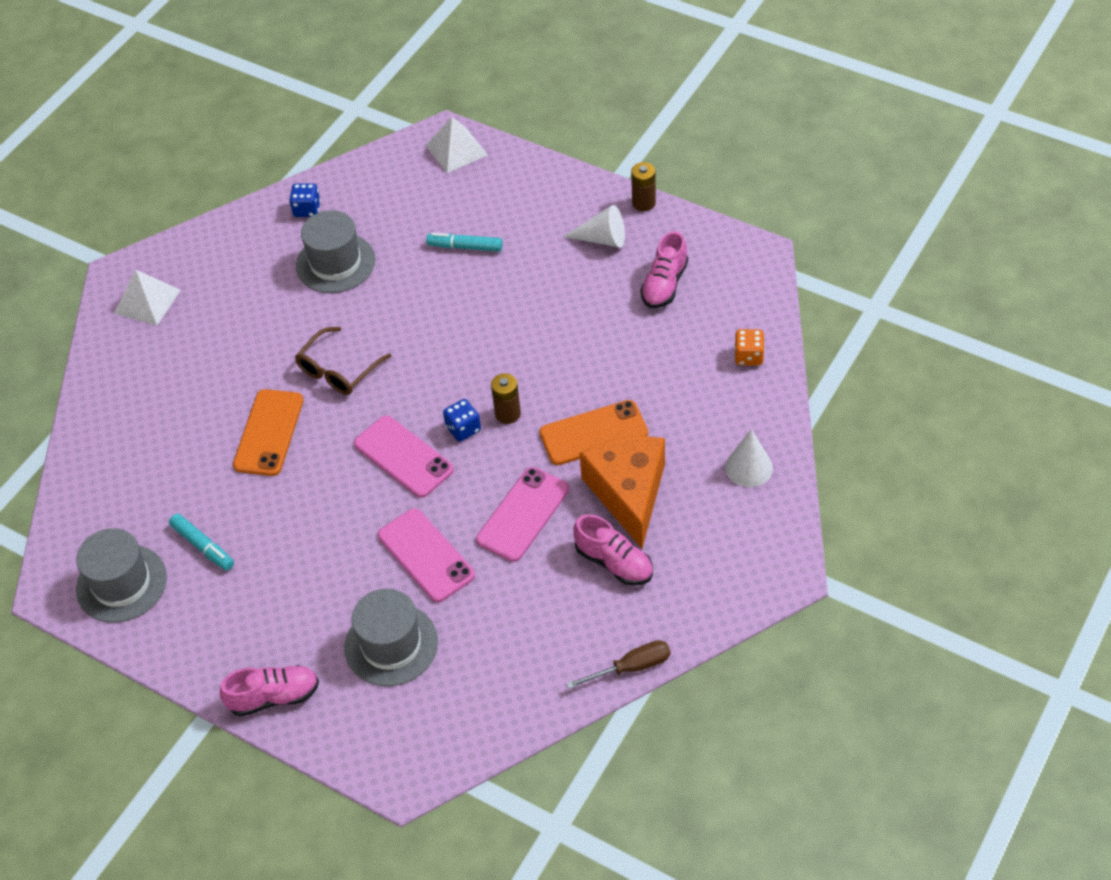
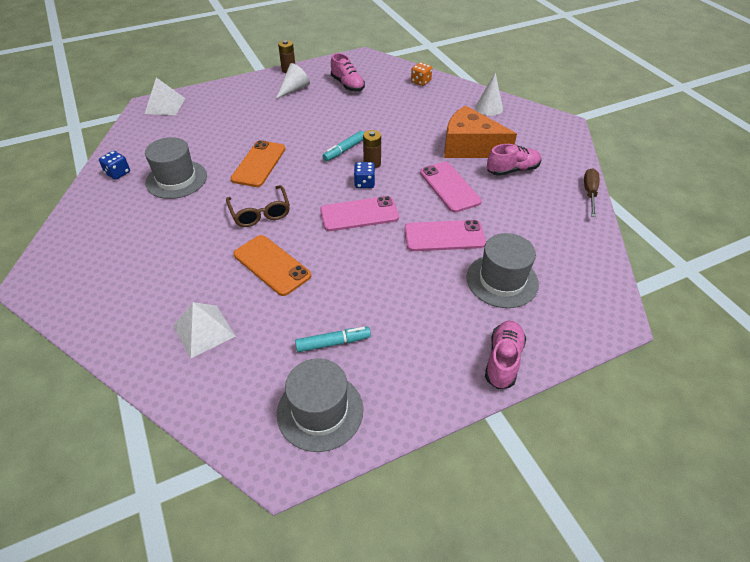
camera: 60 degrees left, 5 degrees down
(147, 301) = (77, 278): white pyramid -> white pyramid (204, 331)
(465, 247) = (236, 130): turquoise marker -> turquoise marker (344, 150)
(593, 433) = (418, 142): orange phone -> orange phone (259, 164)

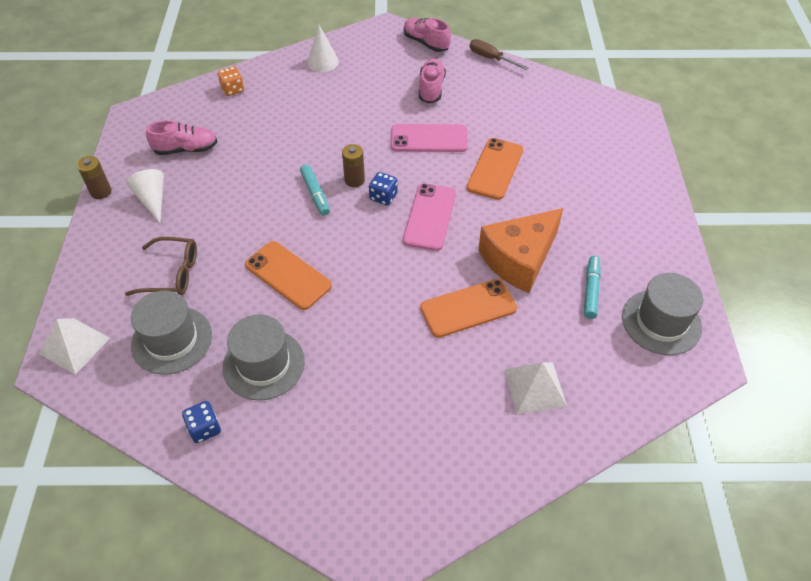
camera: 65 degrees left, 5 degrees up
(260, 213) = (379, 297): brown glasses -> brown glasses (172, 273)
(444, 236) = (495, 169): pink phone -> orange phone
(470, 147) = (377, 101): orange cheese -> orange cheese (519, 259)
(502, 280) = (567, 155): grey hat -> grey hat (172, 340)
(503, 360) = (650, 190): pink shoe -> pink shoe (426, 43)

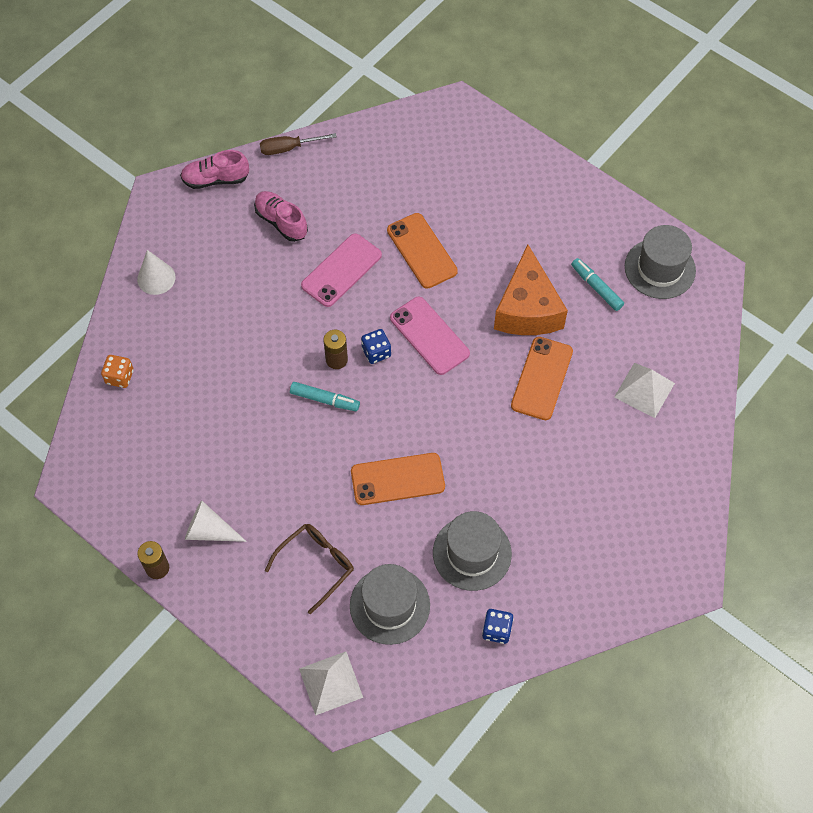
camera: 50 degrees left, 10 degrees up
(186, 149) = (167, 465): pink shoe -> none

